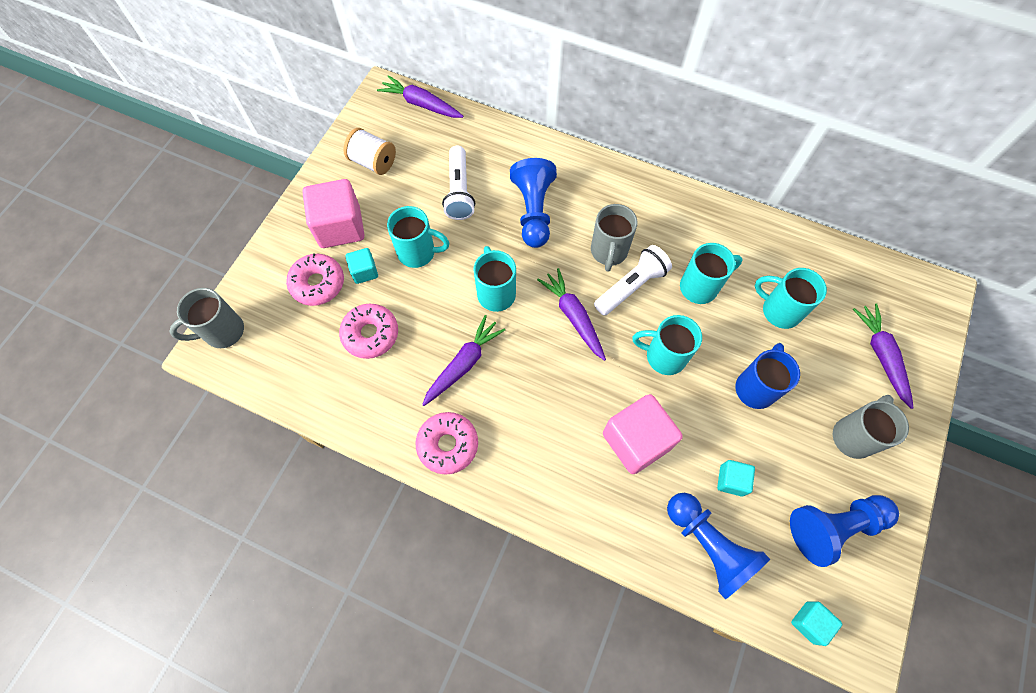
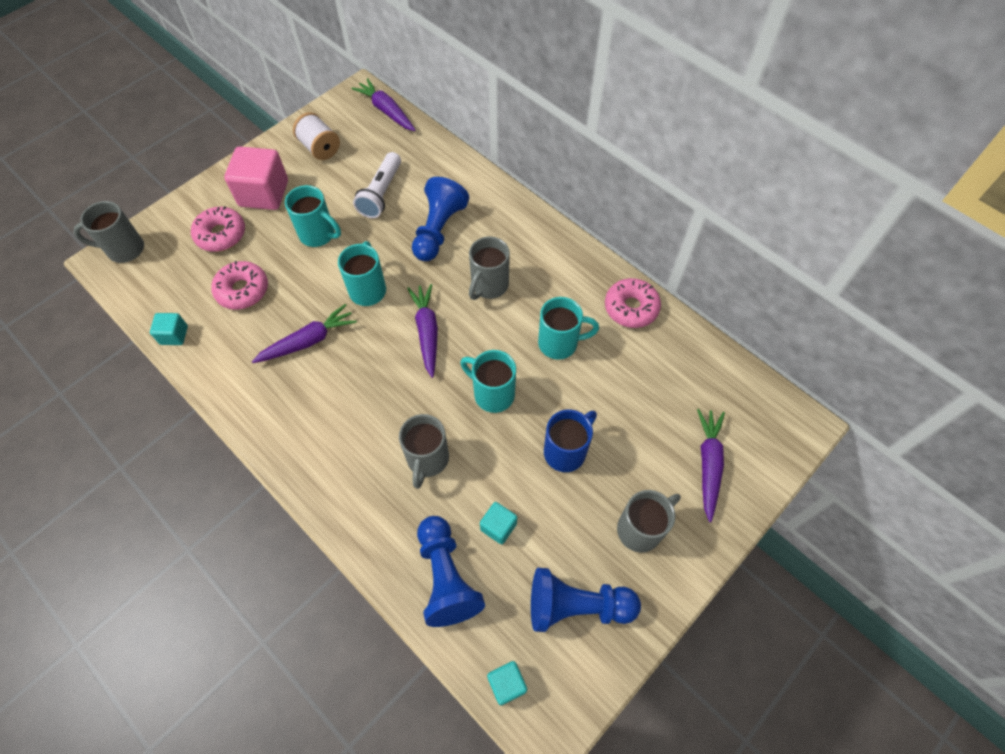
camera: 20 degrees right, 5 degrees down
(364, 272) = (265, 237): turquoise cube -> turquoise cube (174, 335)
(448, 445) = (259, 404): pink donut -> pink donut (631, 308)
(631, 286) = (494, 322): white flashlight -> none
(636, 441) = (427, 460): pink cube -> grey mug
(779, 310) = (626, 389): turquoise mug -> none

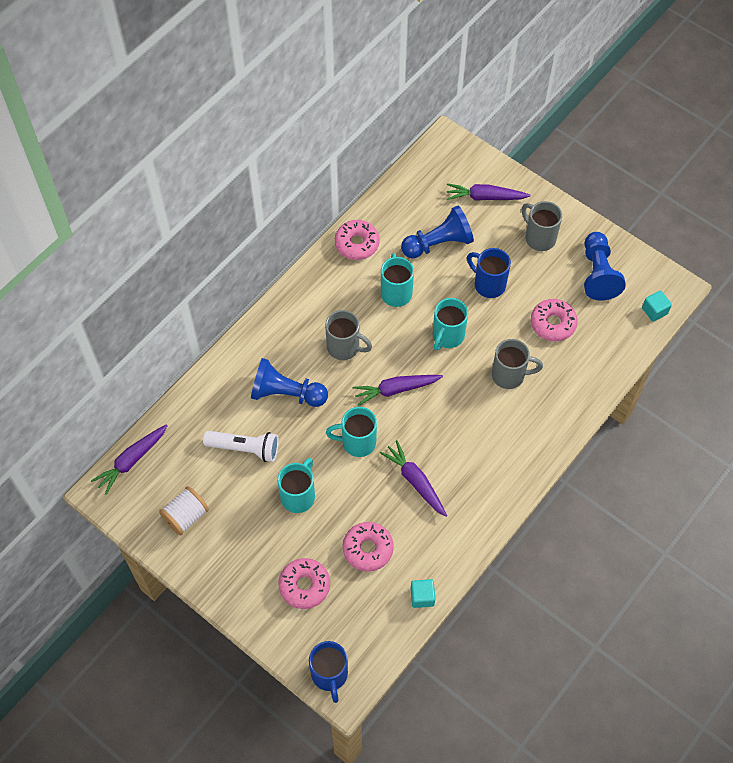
camera: 95 degrees left, 0 degrees up
(124, 249) = (329, 675): grey mug -> blue mug
(264, 193) = (250, 557): pink cube -> none
(446, 577) = (594, 353): blue pawn -> blue pawn (438, 243)
(498, 526) = (553, 324): turquoise cube -> pink donut

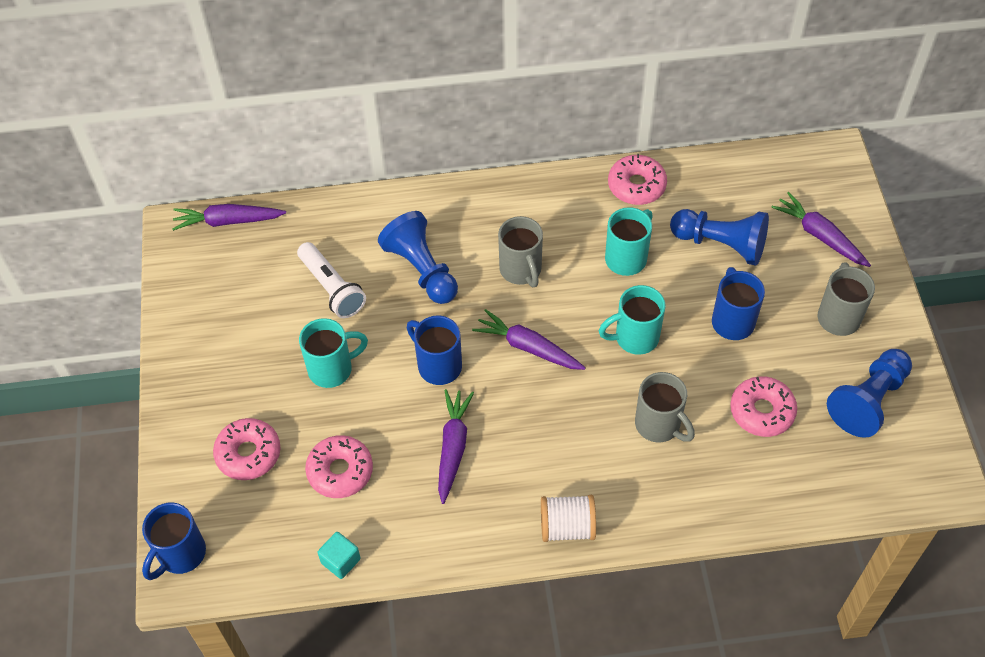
camera: 45 degrees right, 5 degrees down
(186, 516) = (218, 305): white spool -> white spool (567, 527)
(357, 442) = (438, 365): turquoise mug -> blue mug
(654, 311) = (896, 488): turquoise cube -> none

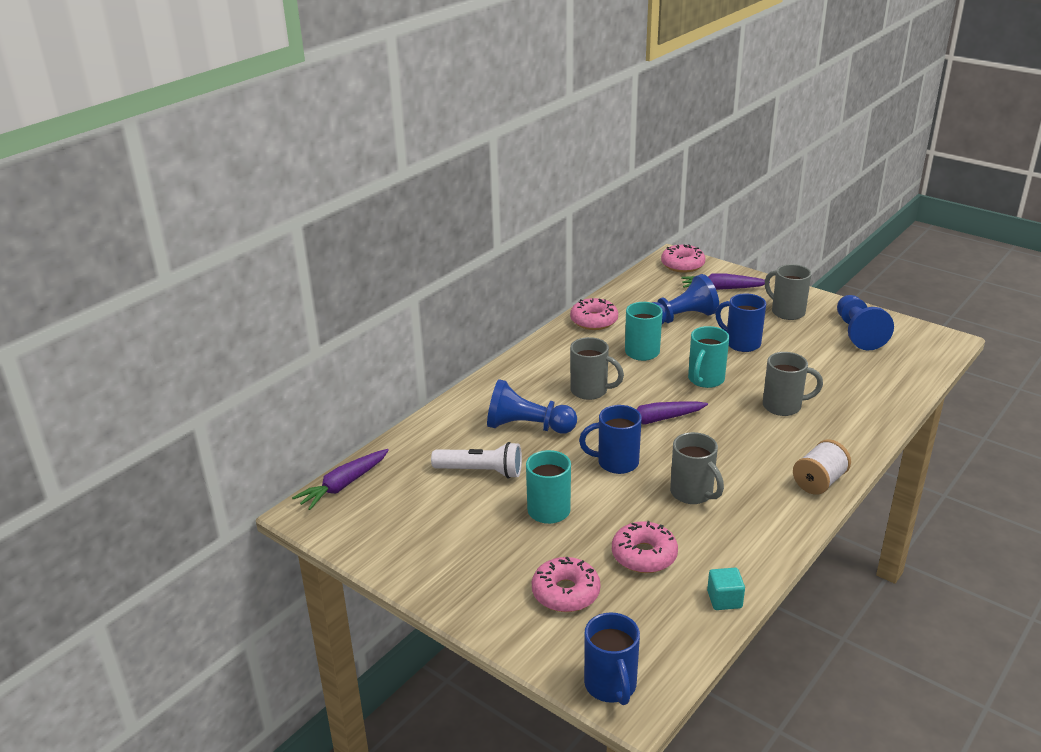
camera: 45 degrees left, 25 degrees down
(453, 447) = (692, 493): purple carrot -> grey mug
(762, 411) = (820, 368): pink donut -> pink donut (682, 265)

